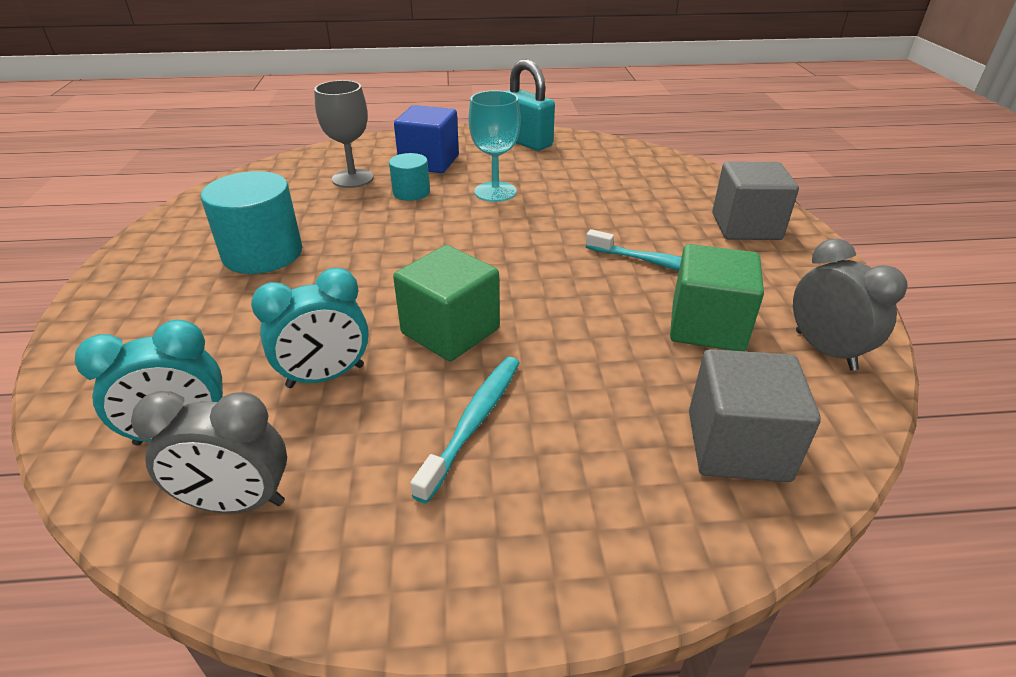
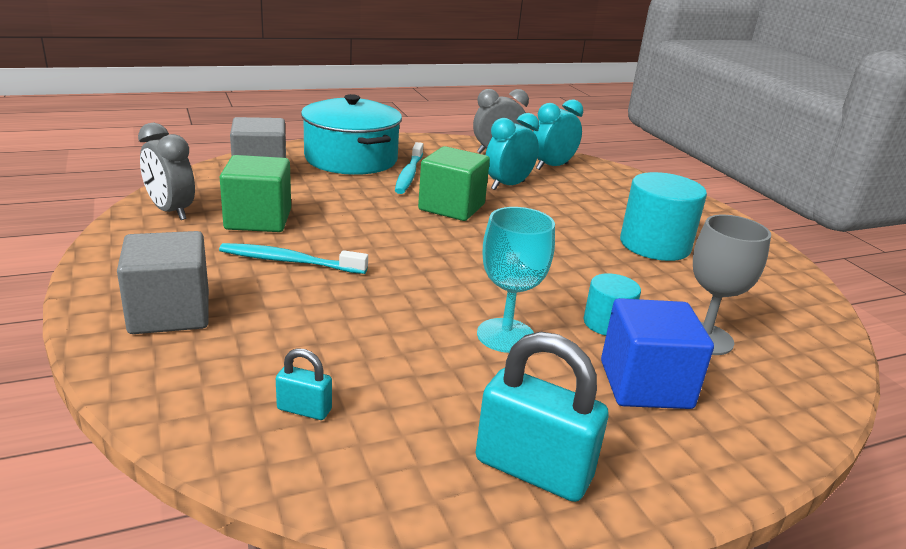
camera: 160 degrees right, 10 degrees down
(568, 492) = (351, 159): none -> turquoise pot
(637, 170) = (304, 409): none -> turquoise padlock

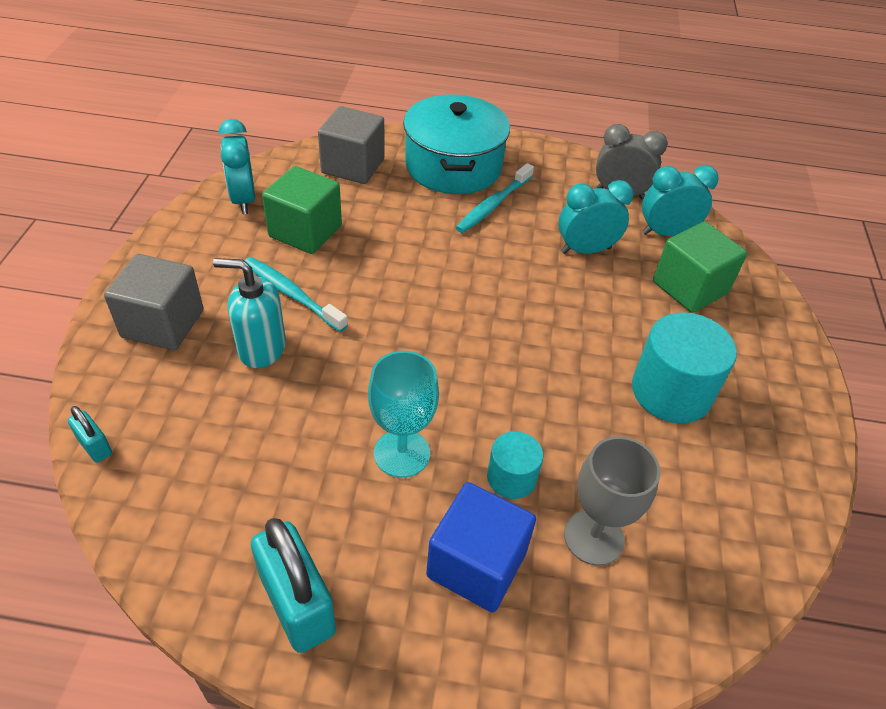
camera: 30 degrees right, 20 degrees up
(171, 211) = (243, 200): grey clock -> turquoise clock
(298, 304) = (261, 348): none -> turquoise soap dispenser
(304, 409) = (182, 465): turquoise padlock -> turquoise padlock (95, 446)
(451, 207) = (496, 266): green cube -> green cube (690, 287)

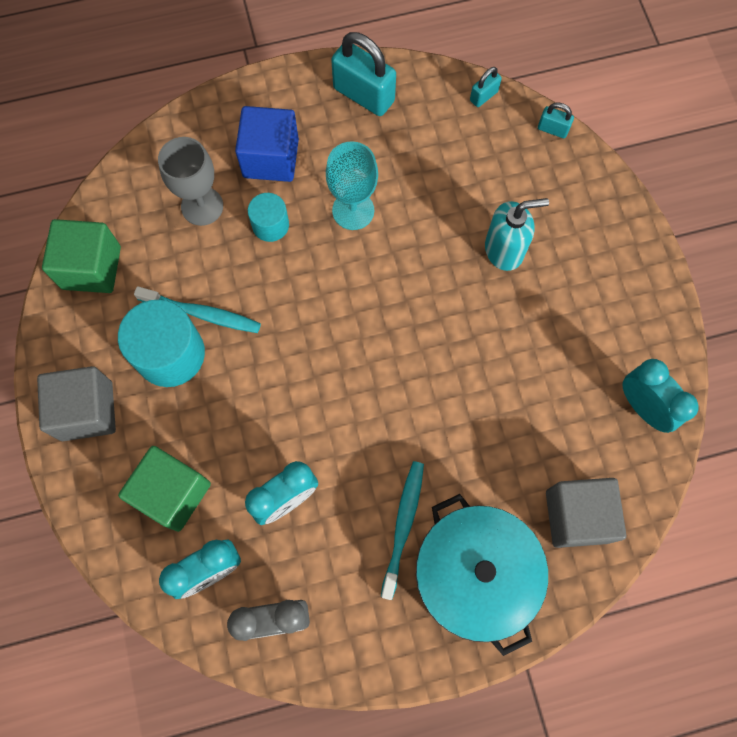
camera: 160 degrees right, 25 degrees up
(138, 527) = (483, 96): none -> turquoise padlock
(163, 323) = (593, 238): grey cube -> grey cube (87, 411)
(292, 294) = (518, 313): turquoise toothbrush -> turquoise toothbrush (202, 313)
(305, 231) = (558, 393): green cube -> green cube (91, 267)

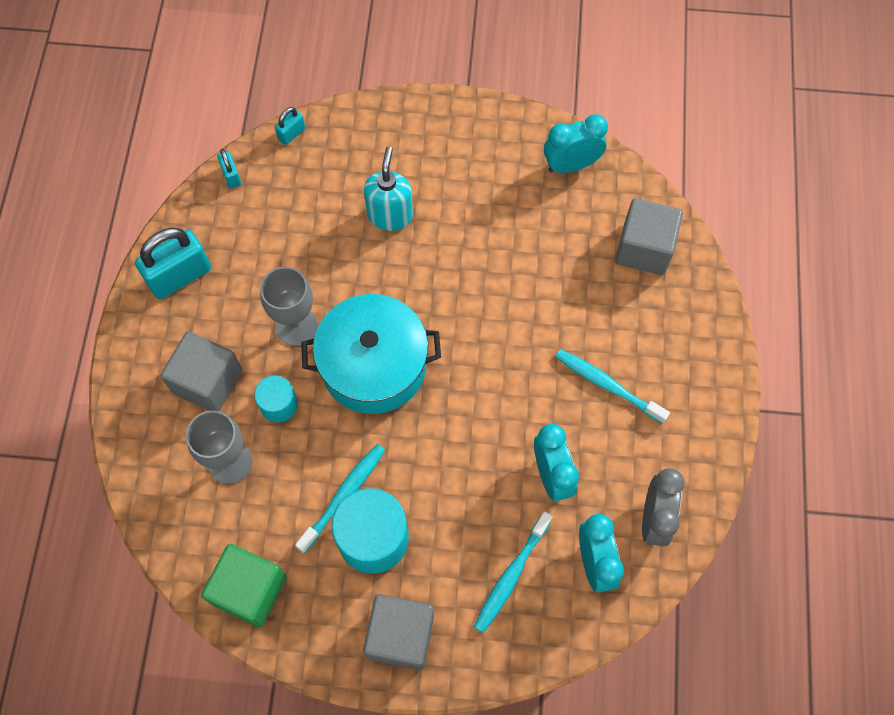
camera: 70 degrees left, 5 degrees down
(173, 493) = (511, 575): green cube -> turquoise toothbrush
(271, 158) = (207, 382): blue cube -> grey cube
(353, 210) = (296, 326): turquoise goblet -> grey goblet
(474, 574) = (666, 344): turquoise pot -> turquoise pot (373, 365)

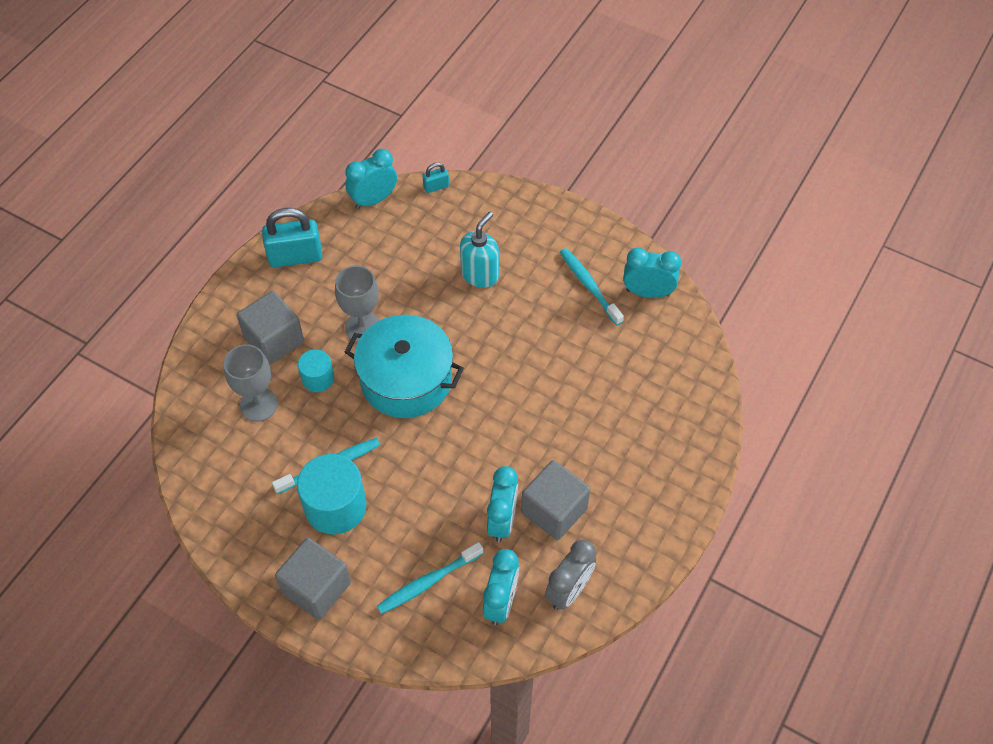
camera: 25 degrees right, 10 degrees down
(231, 176) = (373, 200): turquoise padlock -> turquoise clock
(249, 590) = (222, 503): green cube -> none
(607, 385) = (586, 471): turquoise toothbrush -> turquoise toothbrush (589, 285)
(644, 249) = (674, 379): grey cube -> grey cube (554, 510)

